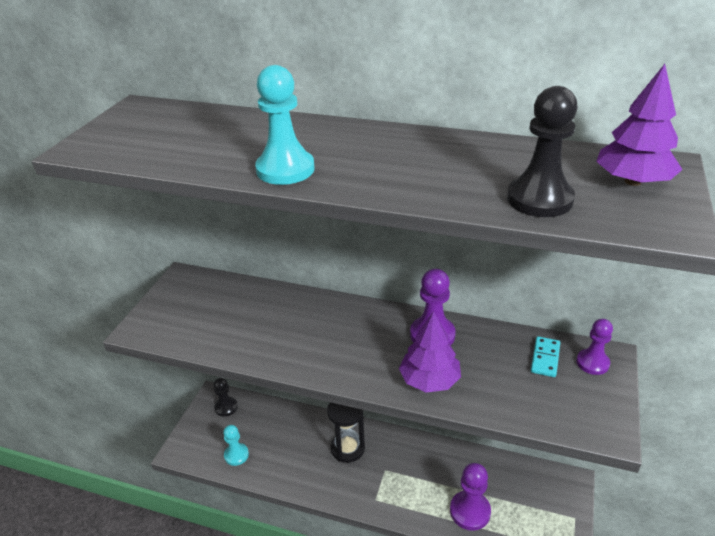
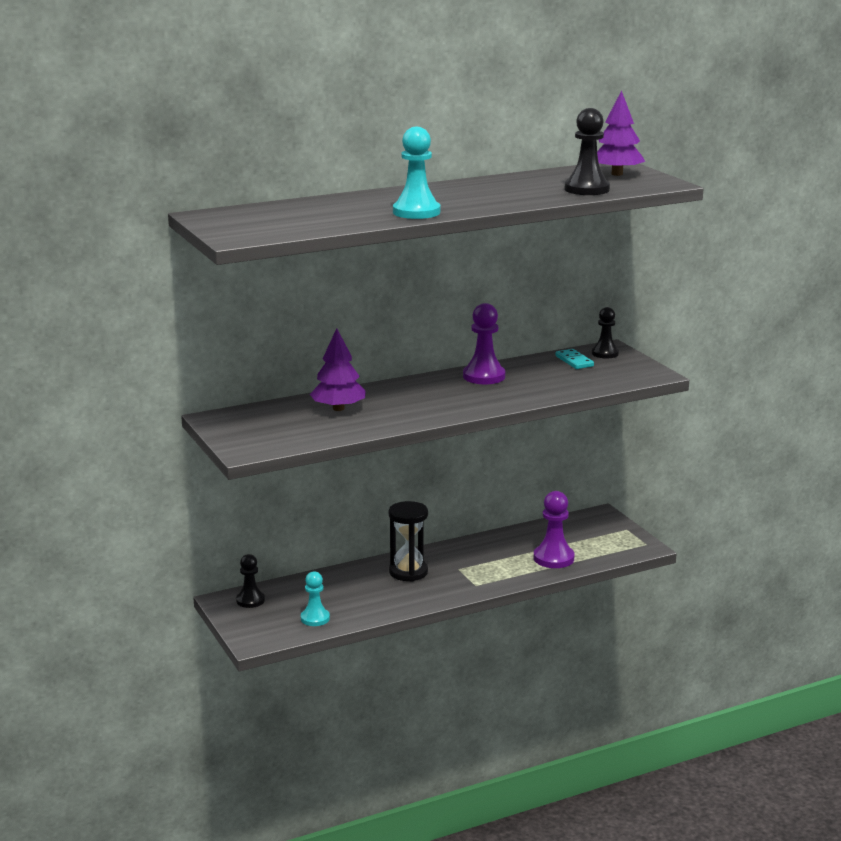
camera: 45 degrees left, 15 degrees down
(429, 380) = (520, 393): purple tree -> purple tree (338, 408)
(592, 363) = (605, 353): purple pawn -> black pawn

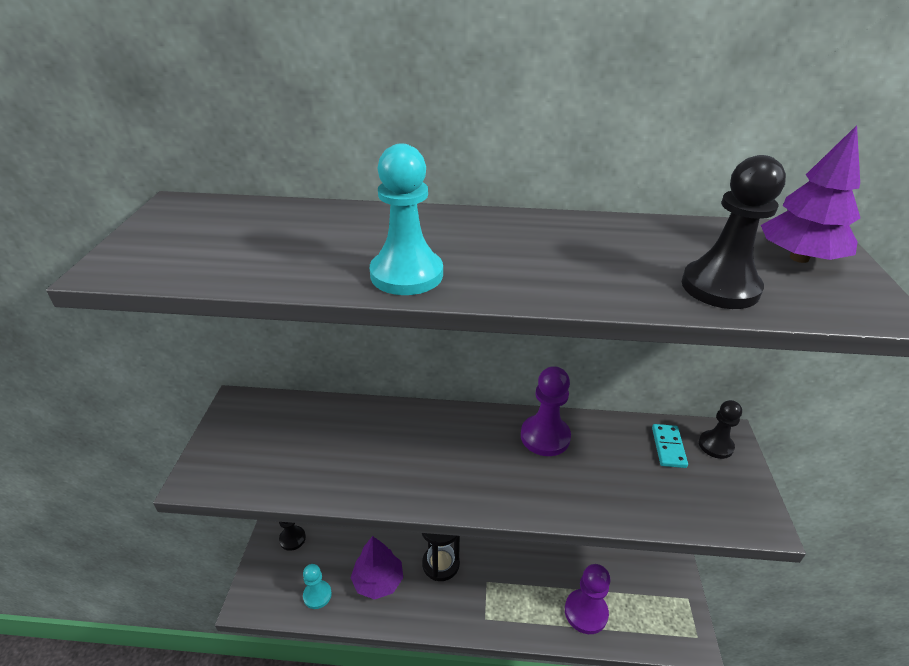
camera: 30 degrees right, 15 degrees up
(338, 408) = (353, 436): purple tree -> purple tree (378, 581)

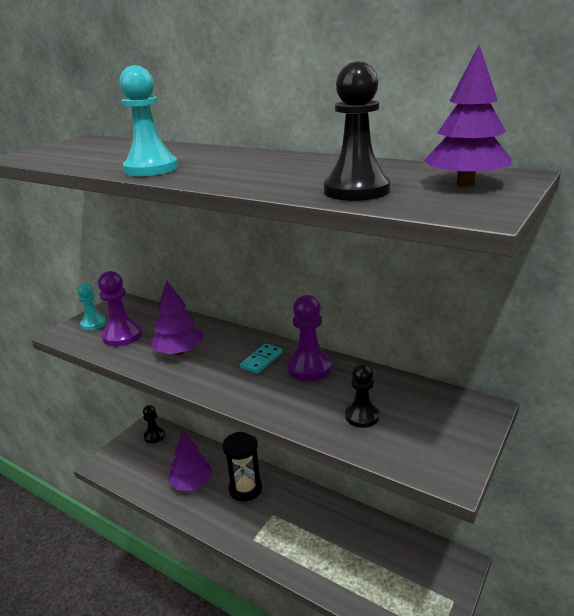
camera: 30 degrees right, 10 degrees down
(317, 595) = (145, 476): turquoise pawn -> turquoise pawn (93, 324)
(385, 460) = (179, 352): none -> purple tree
(586, 612) = (342, 570): purple pawn -> purple pawn (122, 336)
(668, 447) = (412, 401): turquoise domino -> turquoise domino (261, 360)
(715, 445) = (461, 411): black pawn -> black pawn (362, 416)

